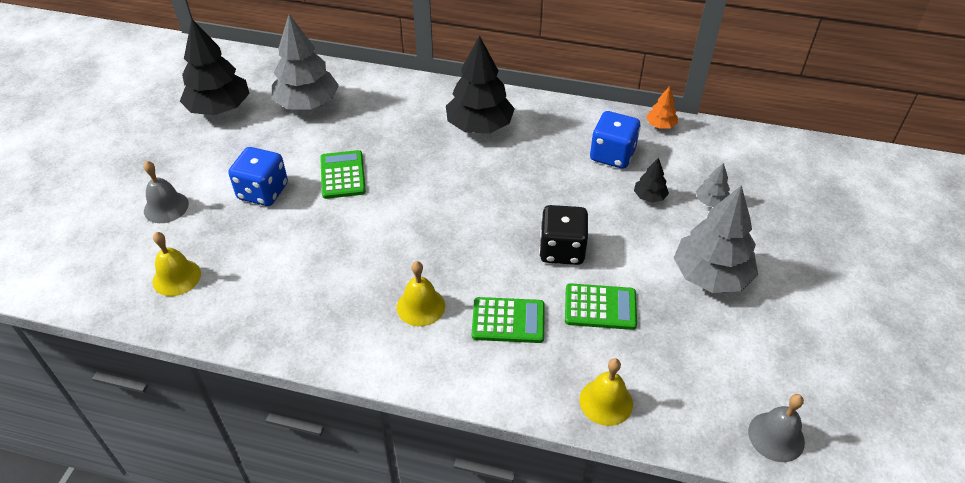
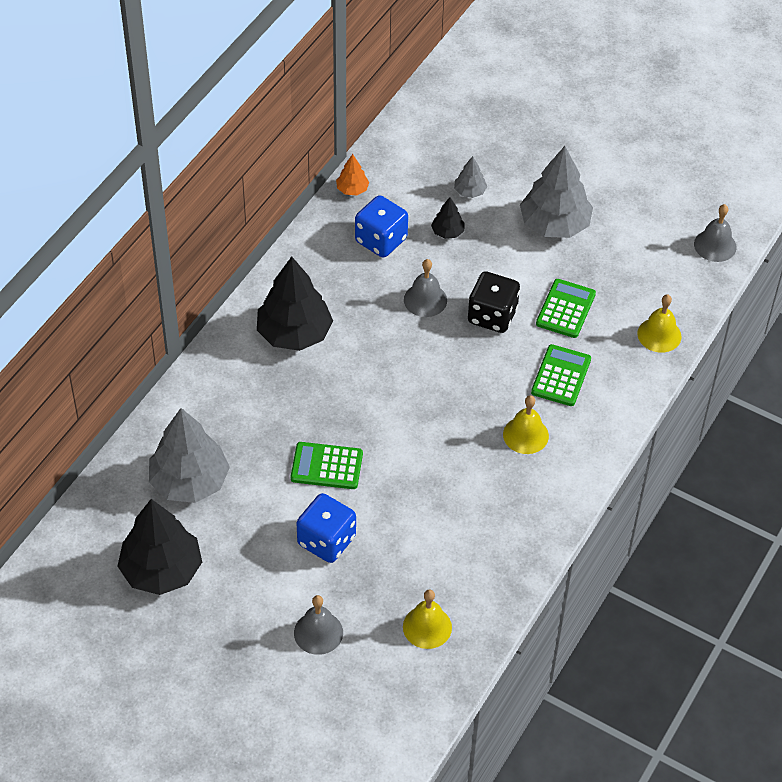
camera: 75 degrees left, 5 degrees up
(557, 198) = (425, 300): none -> grey bell

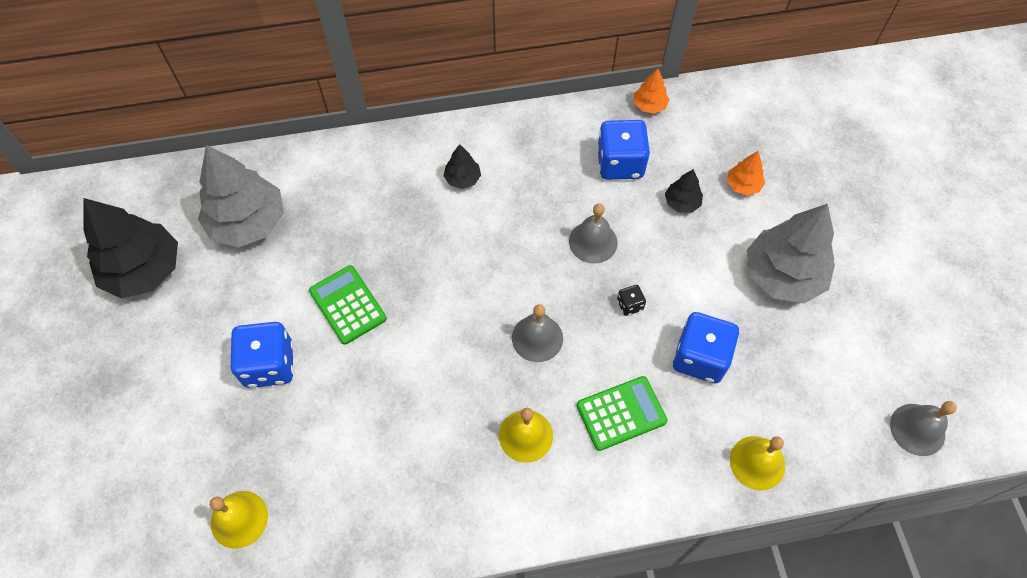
camera: 50 degrees right, 10 degrees up
(294, 333) = (462, 178): black tree -> black tree, size x0.46
(318, 632) = (166, 433): grey bell -> grey bell (537, 338)
(469, 191) = (743, 185): grey tree -> orange tree
(492, 316) = (629, 305): black dice -> black dice, size x0.45
(565, 309) = (700, 358): green calculator -> blue dice

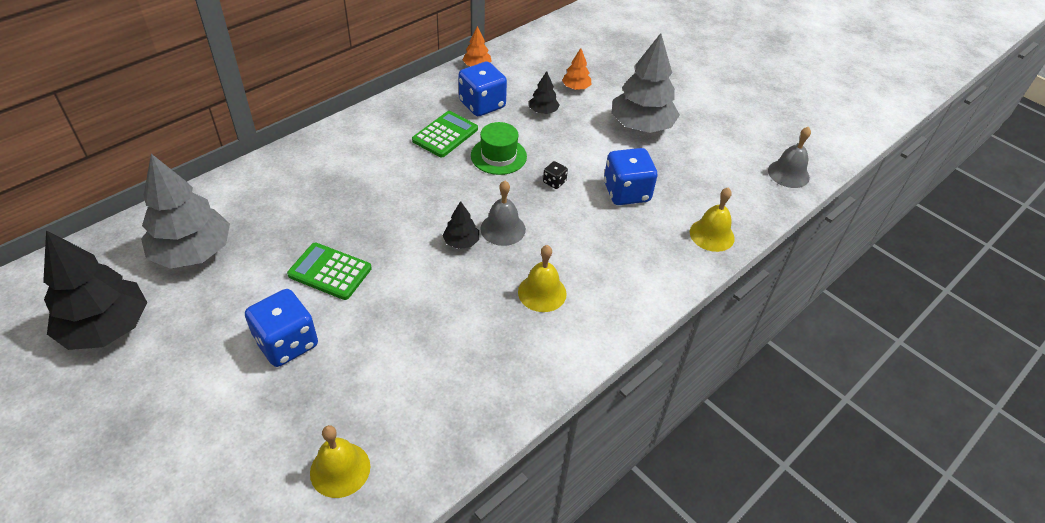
camera: 35 degrees left, 15 degrees down
(462, 178) = (367, 155): black tree -> black tree (461, 242)
(593, 242) = (498, 156): grey bell -> green hat
(621, 413) = (600, 247): green calculator -> green calculator (445, 135)

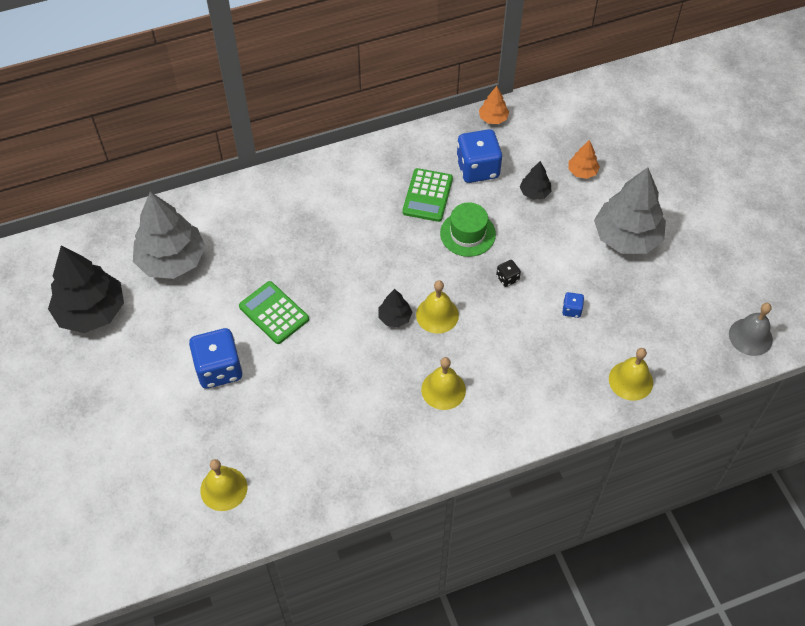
camera: 25 degrees right, 10 degrees up
(445, 135) = (427, 195): green calculator -> green calculator turned 135 degrees clockwise
(503, 229) = (437, 315): grey bell -> yellow bell
(626, 192) = (571, 310): blue dice -> blue dice, size x0.45

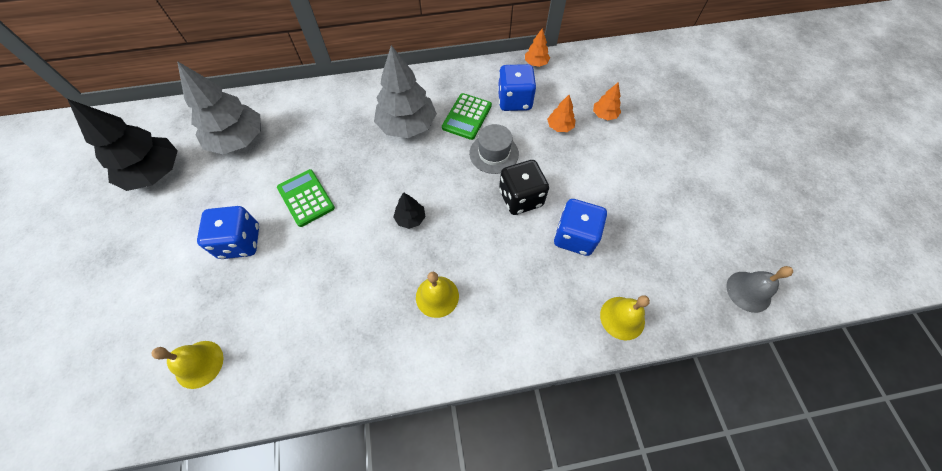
camera: 10 degrees right, 5 degrees up
(437, 315) = (449, 222): yellow bell -> none
(467, 234) = (494, 153): green hat -> grey hat
(507, 278) = (520, 198): black dice -> black dice, size x2.20
(534, 192) = (559, 127): black tree -> orange tree
(571, 310) = (575, 237): blue dice -> blue dice, size x2.20
(627, 237) = (636, 176): grey tree -> grey tree (407, 125)

